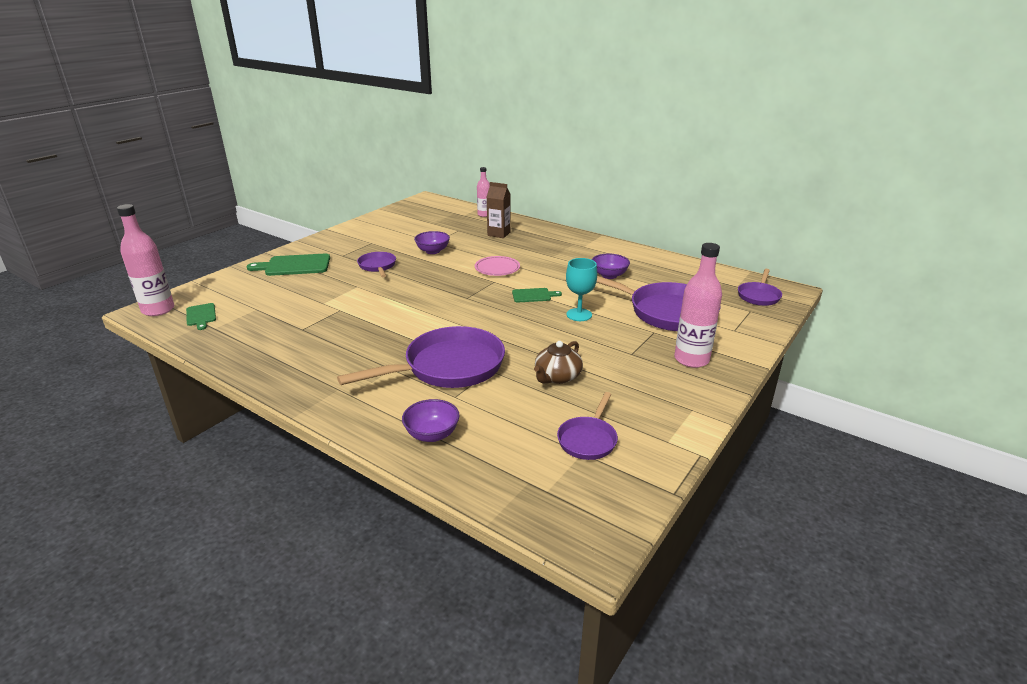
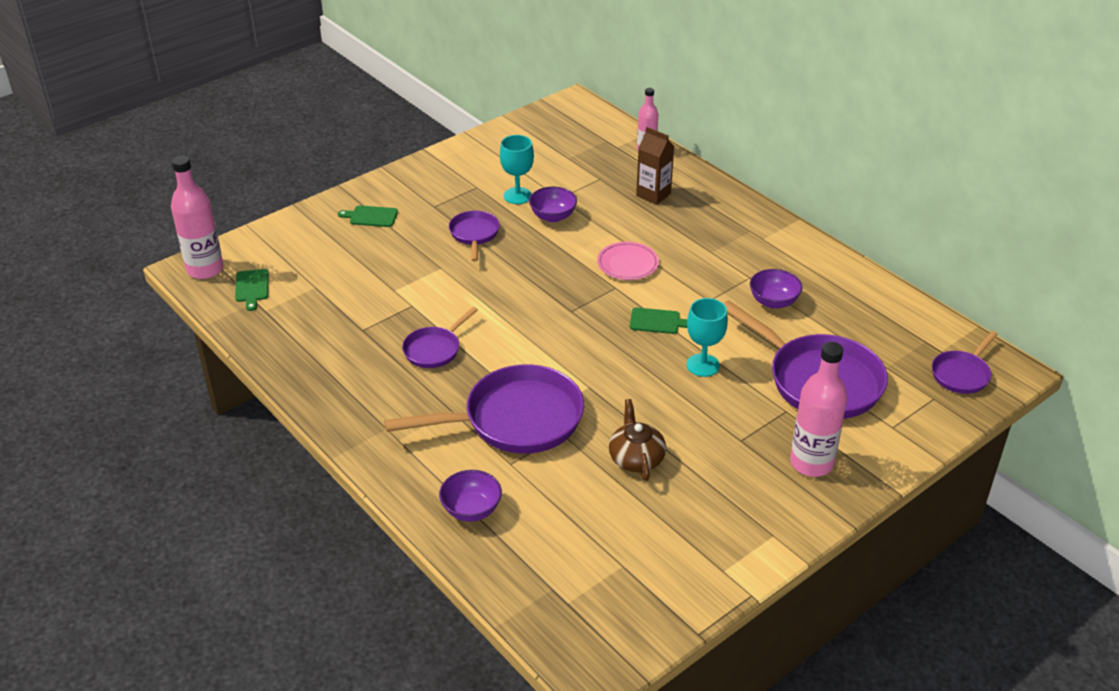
camera: 15 degrees right, 10 degrees up
(294, 265) = (371, 216): green cutting board -> green cutting board, size x0.57
(403, 244) = (517, 196): none -> turquoise goblet
(557, 377) = (636, 458): brown teapot -> brown teapot turned 120 degrees clockwise
(588, 439) = (636, 550): purple pan -> purple pan (434, 349)

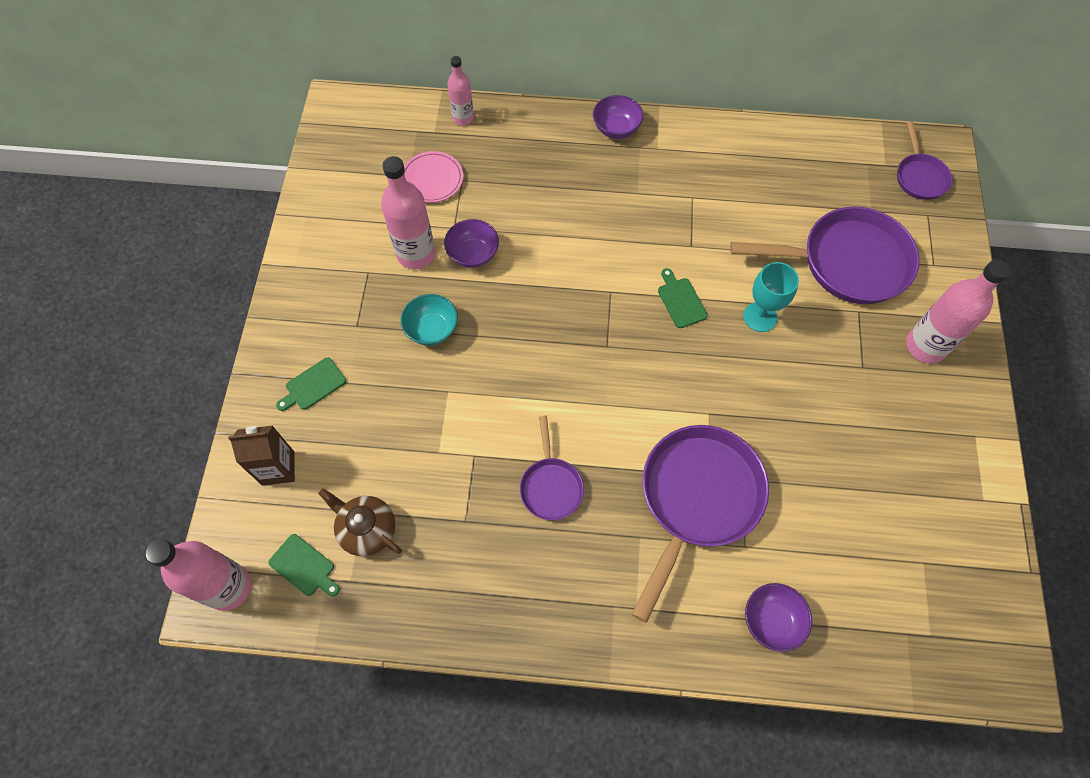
camera: 45 degrees left, 25 degrees up
(474, 235) = (432, 329): purple pan -> turquoise bowl
(517, 196) = (416, 254): turquoise goblet -> pink bottle
(627, 264) = (591, 258): pink plate -> pink plate (432, 180)
(636, 458) = (819, 452): brown teapot -> brown teapot (366, 529)
(653, 195) = (525, 165): brown carton -> brown carton (278, 468)
(657, 321) = (680, 300): green cutting board -> green cutting board turned 75 degrees counterclockwise
(773, 301) = (735, 209): purple bowl -> purple bowl (616, 129)

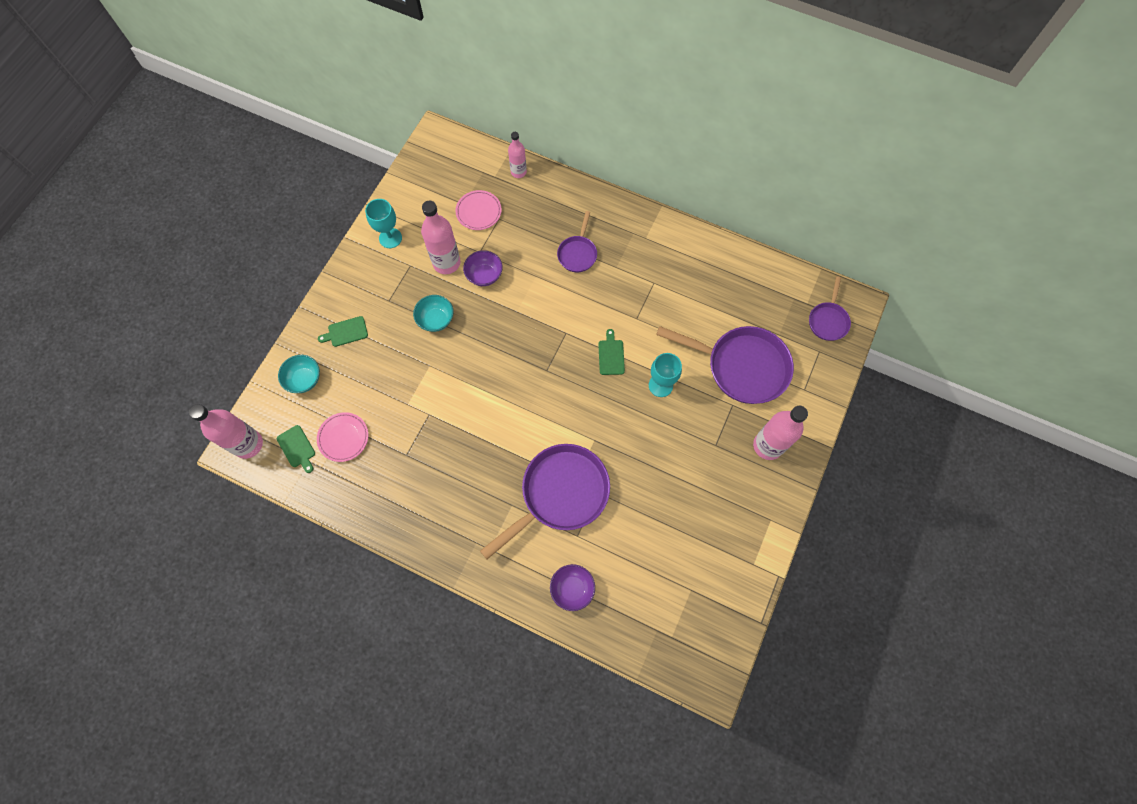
camera: 20 degrees right, 5 degrees up
(278, 468) = (304, 379): brown carton -> turquoise bowl
(327, 246) = (390, 238): none -> turquoise goblet
(366, 529) = (343, 438): brown teapot -> pink plate
(550, 486) = (469, 451): purple pan -> purple pan (578, 253)
(616, 129) = (622, 214): purple bowl -> none

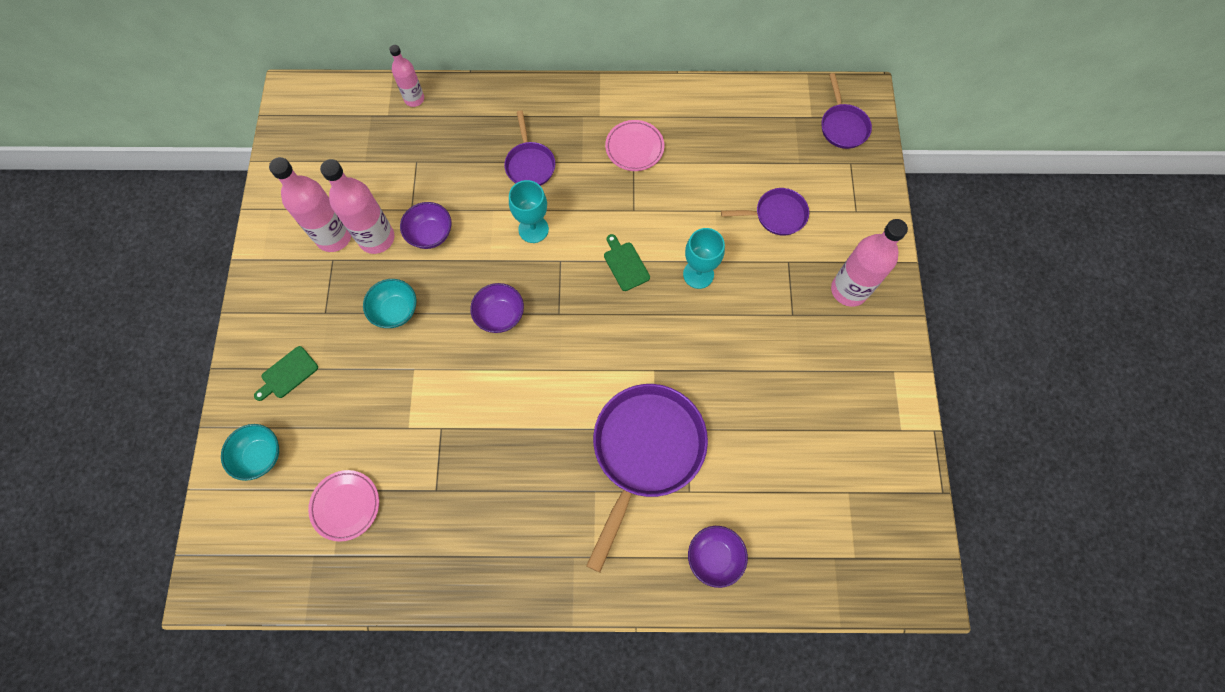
camera: 25 degrees left, 0 degrees up
(248, 444) = (222, 571): pink bottle -> pink bottle (334, 237)
(297, 448) = (290, 546): green cutting board -> none
(390, 238) = (292, 237): turquoise goblet -> turquoise goblet (533, 229)
(479, 212) = (388, 163): pink plate -> pink plate (634, 148)
(505, 353) = (500, 315): none -> purple bowl
(741, 366) = (776, 215): purple pan -> purple pan, size x0.51

